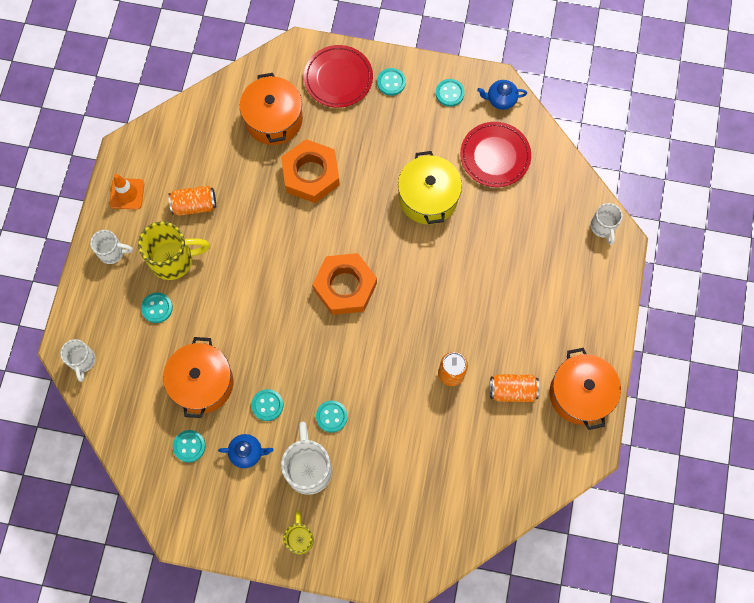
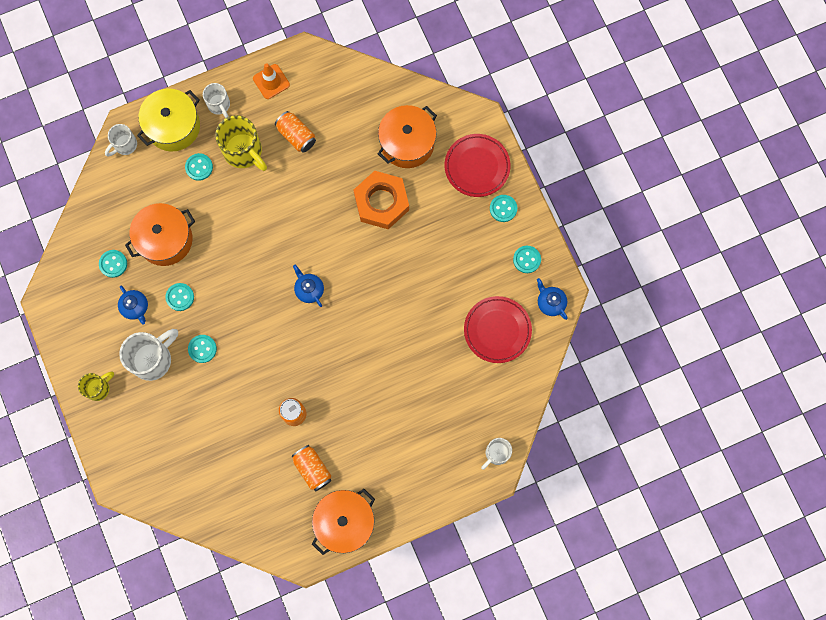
camera: 55 degrees right, 5 degrees up
(345, 286) = (309, 289): orange nut -> blue teapot
(428, 197) = (425, 302): yellow pot -> yellow pot (173, 126)

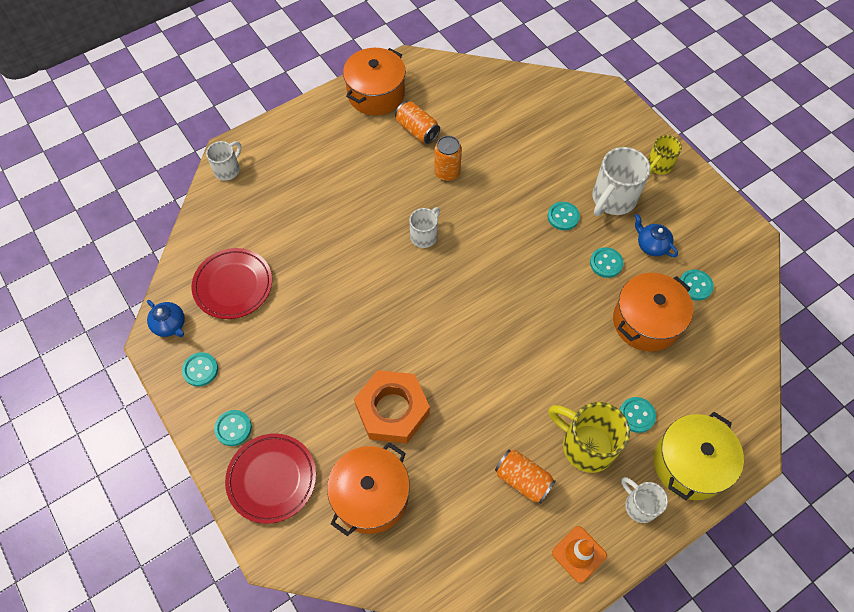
camera: 170 degrees right, 15 degrees down
(124, 145) = (742, 427): white mug -> white mug (424, 236)
(309, 289) = (460, 294): blue teapot -> none

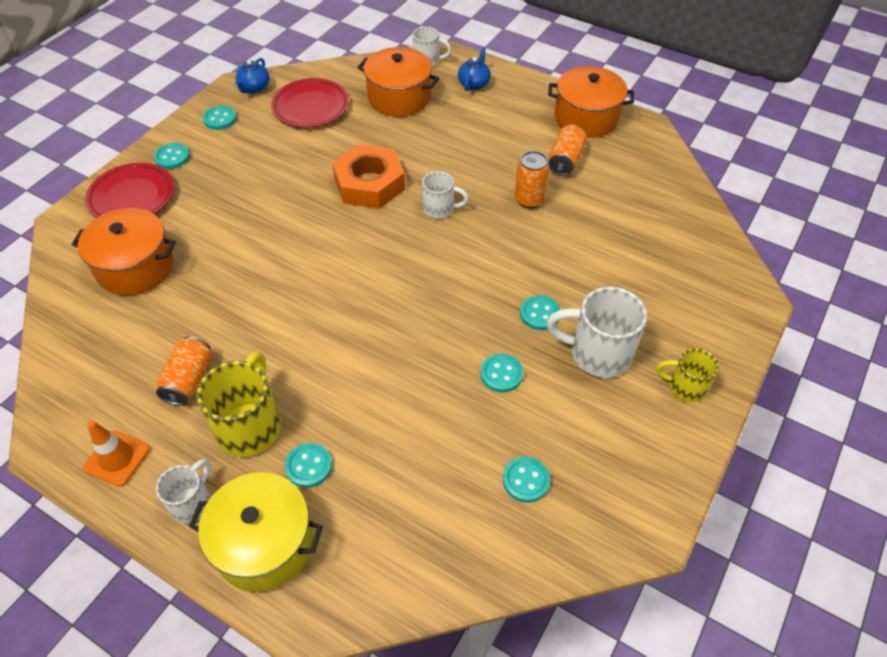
camera: 65 degrees right, 10 degrees down
(392, 410) = (230, 252): orange nut -> orange nut (369, 184)
(646, 321) = (442, 439): orange pot -> orange pot (399, 97)
(651, 245) = (557, 413): blue teapot -> blue teapot (474, 83)

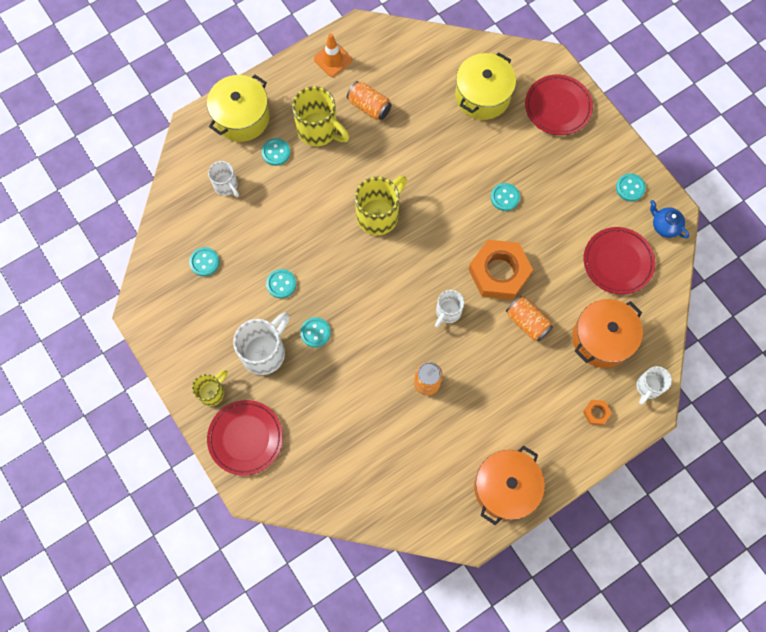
camera: 115 degrees right, 20 degrees up
(135, 267) = (482, 96): orange pot -> yellow pot
(172, 157) = (594, 143): turquoise button -> turquoise button (505, 197)
(192, 502) = (285, 90): white mug -> white mug (226, 186)
(351, 310) = (379, 215): none -> yellow mug
(474, 83) = (596, 413): blue teapot -> orange nut
(565, 161) = (458, 437): orange can -> orange can (527, 322)
(707, 329) = (245, 438): none -> red plate

